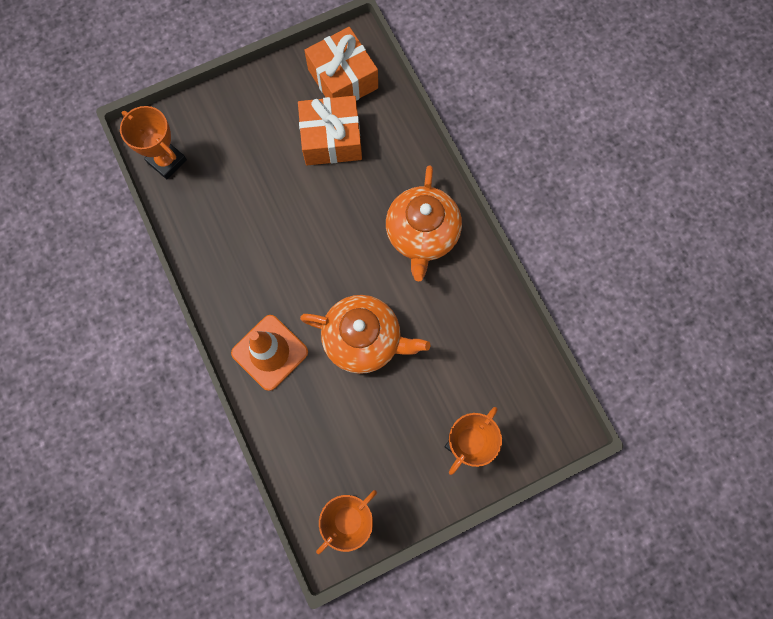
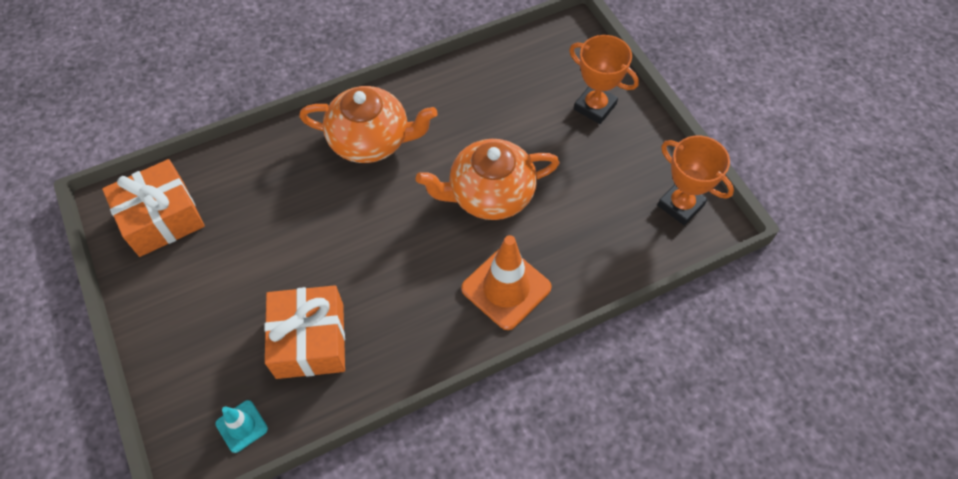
camera: 90 degrees left, 15 degrees down
(167, 161) = (242, 426): orange trophy -> turquoise traffic cone
(331, 139) = (241, 229): orange gift -> orange gift (310, 340)
(364, 339) = (490, 194): orange teapot -> orange teapot turned 120 degrees counterclockwise

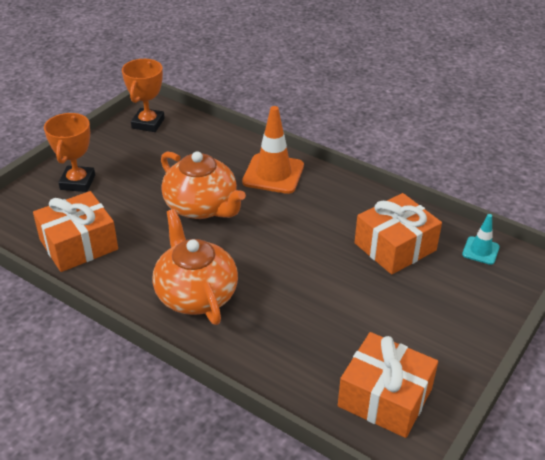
camera: 120 degrees left, 20 degrees down
(495, 81) = (78, 244): none -> orange gift

